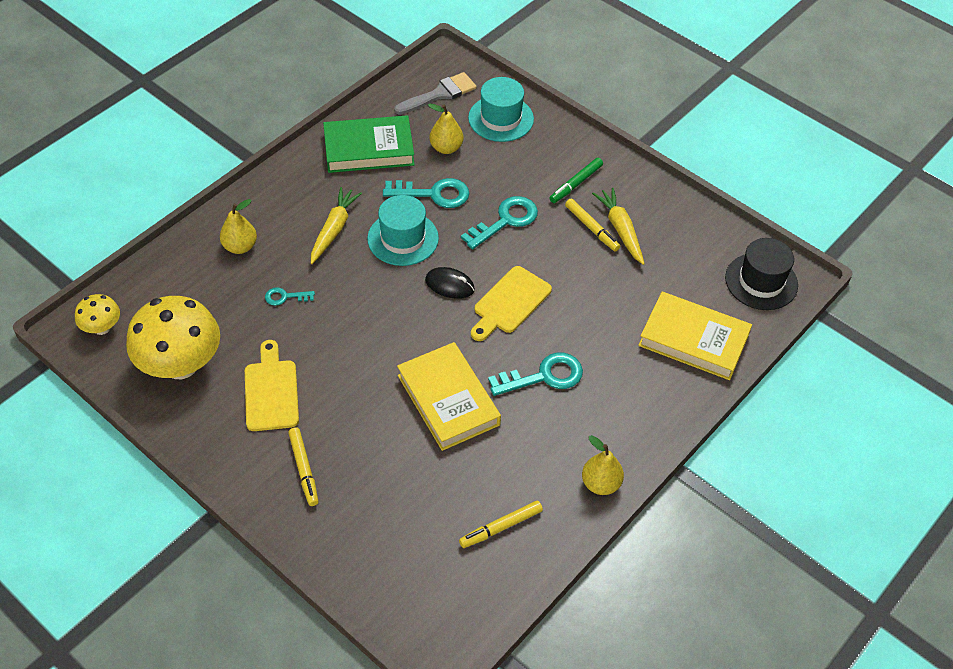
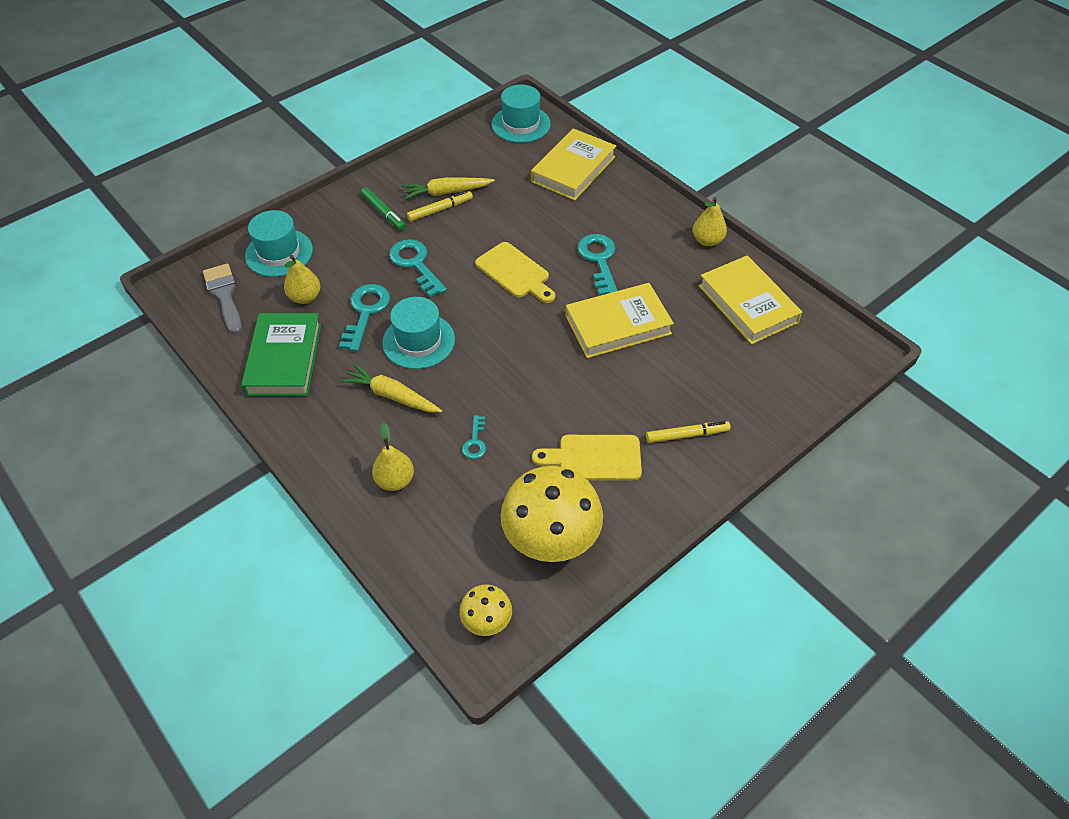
camera: 80 degrees left, 0 degrees up
(449, 285) = (486, 311): black mouse -> none
(501, 527) = (748, 304): yellow marker -> yellow book
(761, 281) = (521, 124): black hat -> turquoise hat

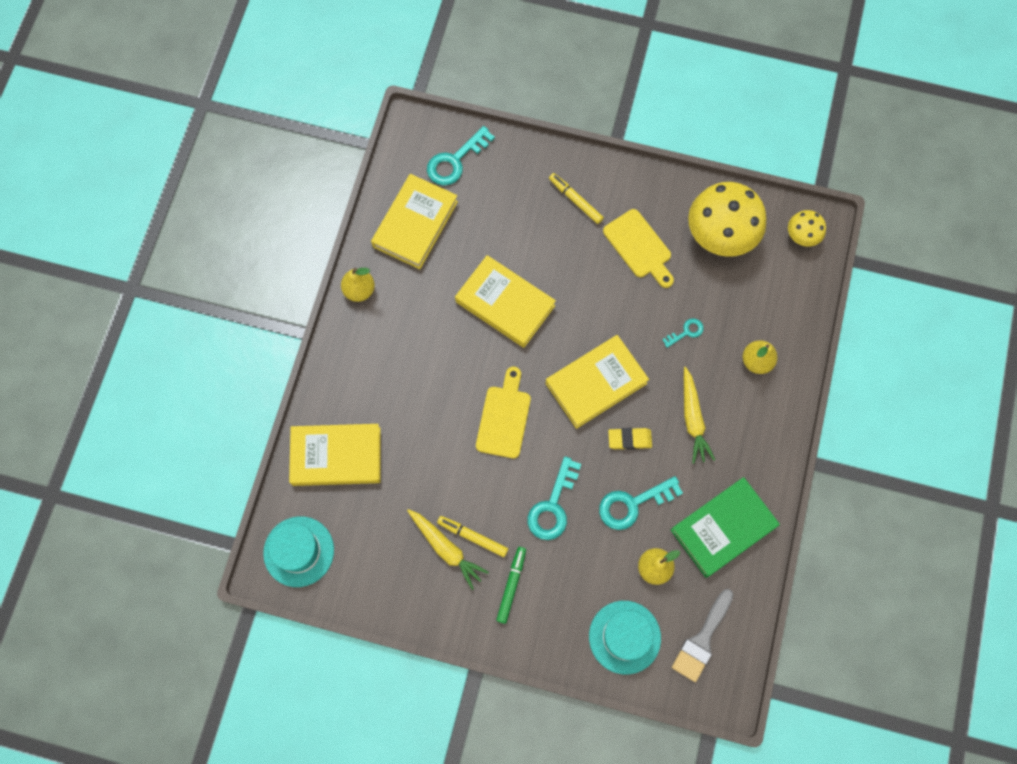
camera: 125 degrees left, 20 degrees up
(418, 341) = (629, 439): turquoise hat -> yellow eraser
(488, 346) = (596, 383): none -> yellow book
(599, 260) = (443, 360): turquoise key -> turquoise key (455, 161)

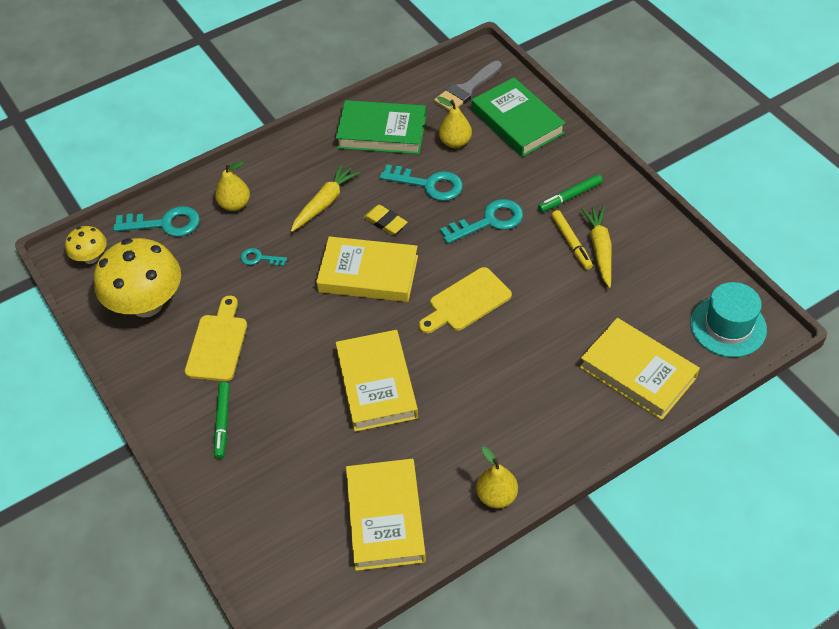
camera: 135 degrees left, 20 degrees down
(415, 224) = (385, 517): yellow book -> yellow book turned 75 degrees counterclockwise
(455, 161) = (286, 549): turquoise key -> turquoise key (165, 224)
(575, 200) = (223, 422): yellow marker -> green marker
(624, 637) = (517, 122): turquoise hat -> green book
(702, 640) = (466, 89): grey brush -> grey brush turned 150 degrees clockwise

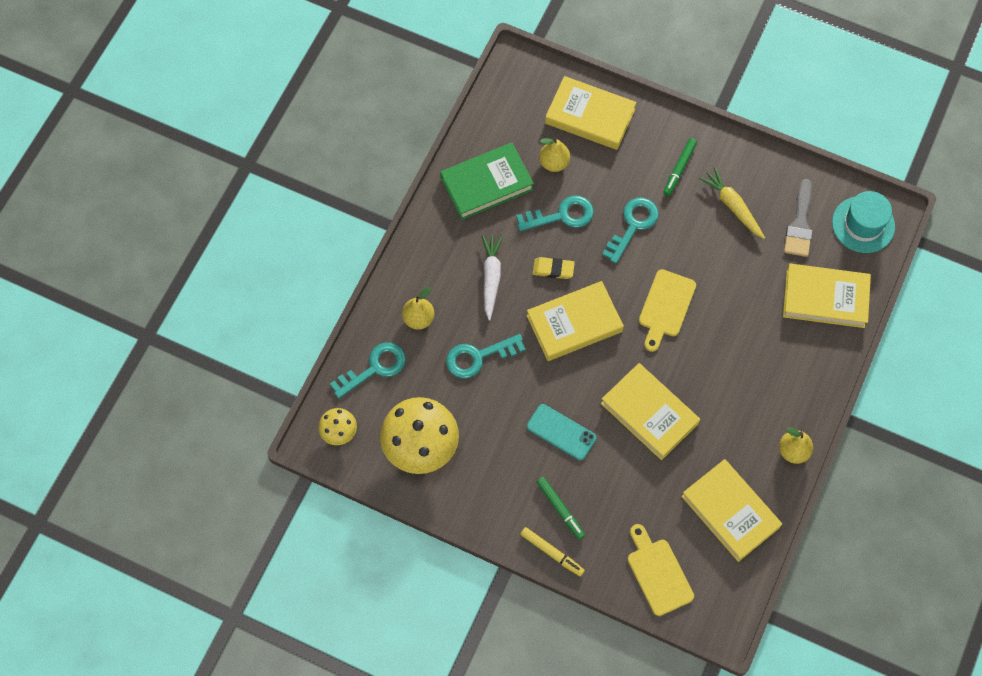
camera: 35 degrees left, 15 degrees up
(217, 344) = (505, 448): yellow cutting board -> yellow cutting board (658, 573)
(259, 258) = (478, 357): turquoise key -> turquoise key, size x1.87
(280, 357) = (561, 432): none -> turquoise phone
(324, 203) = (491, 277): yellow carrot -> white carrot
(466, 89) = (526, 104): grey brush -> grey brush (800, 224)
(517, 122) = (590, 116): green book -> yellow book
(571, 243) = (708, 212): yellow marker -> yellow marker (552, 553)

